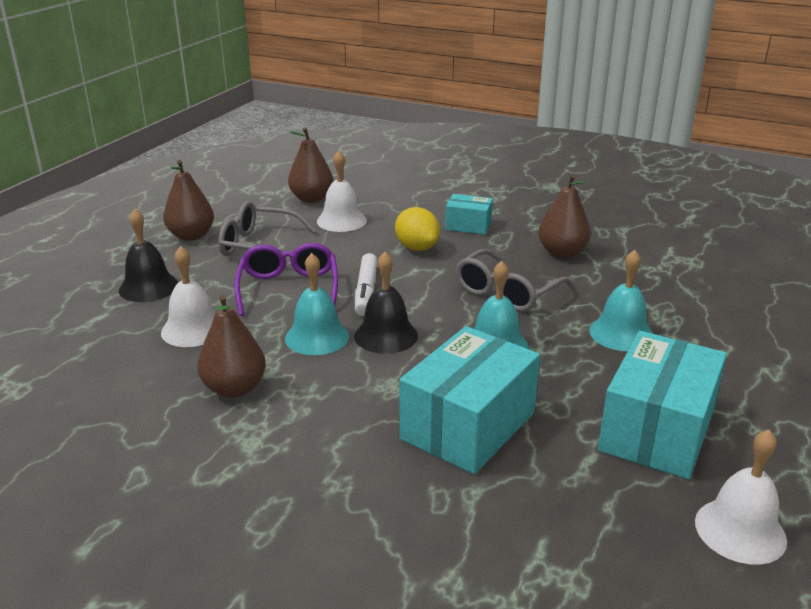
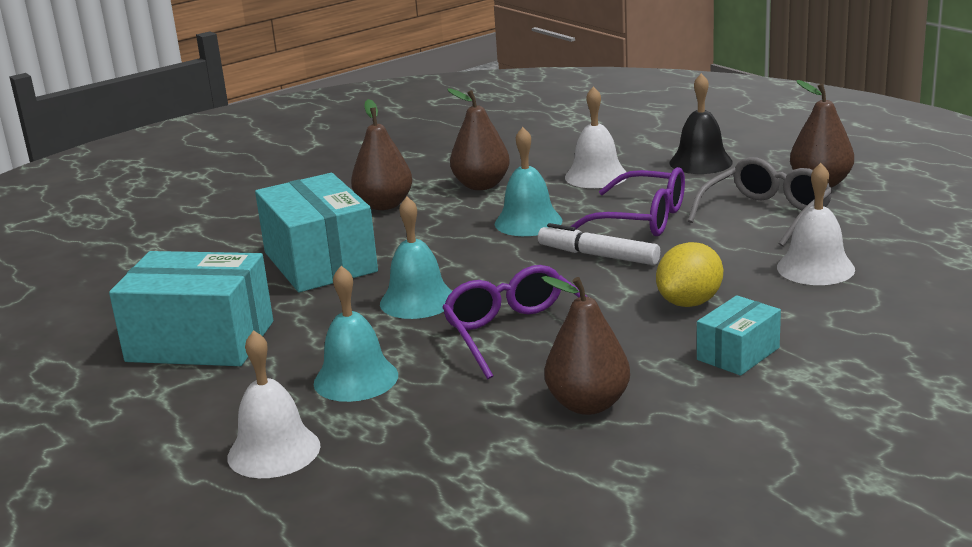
camera: 120 degrees right, 5 degrees down
(311, 199) = (912, 258): brown pear -> brown pear (384, 205)
(386, 335) = (497, 252): black bell -> none
(417, 248) = (689, 302): yellow lemon -> yellow lemon turned 45 degrees counterclockwise
(507, 292) = (518, 334): grey glasses -> purple glasses
(657, 430) = (200, 341): turquoise box -> turquoise box turned 45 degrees counterclockwise
(740, 530) = (68, 335): white bell -> white bell (274, 451)

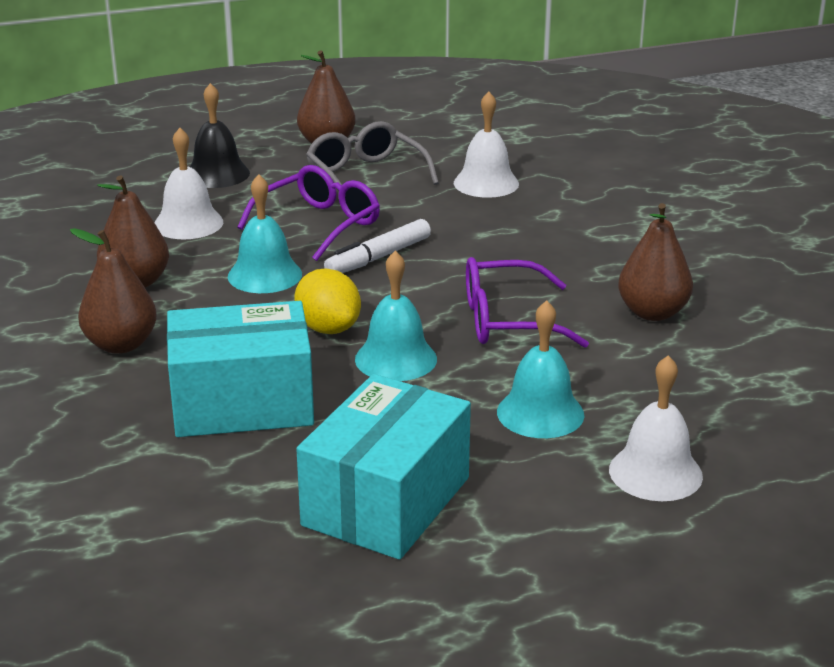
camera: 75 degrees left, 5 degrees up
(689, 302) = (506, 240): yellow lemon -> yellow lemon (328, 328)
(738, 353) = (607, 241): turquoise box -> none

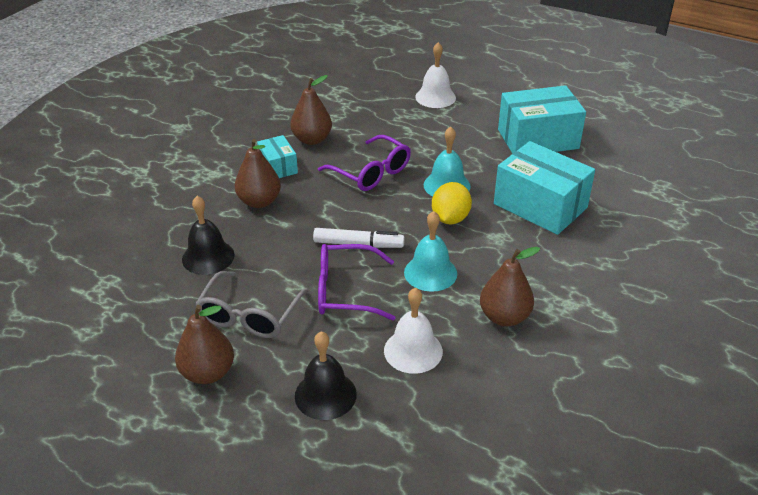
camera: 130 degrees left, 10 degrees up
(121, 344) = (560, 274): brown pear -> brown pear (259, 201)
(486, 183) = (208, 257): white bell -> black bell
(540, 413) = (433, 133): turquoise bell -> none
(611, 268) = (278, 167): none -> turquoise box

